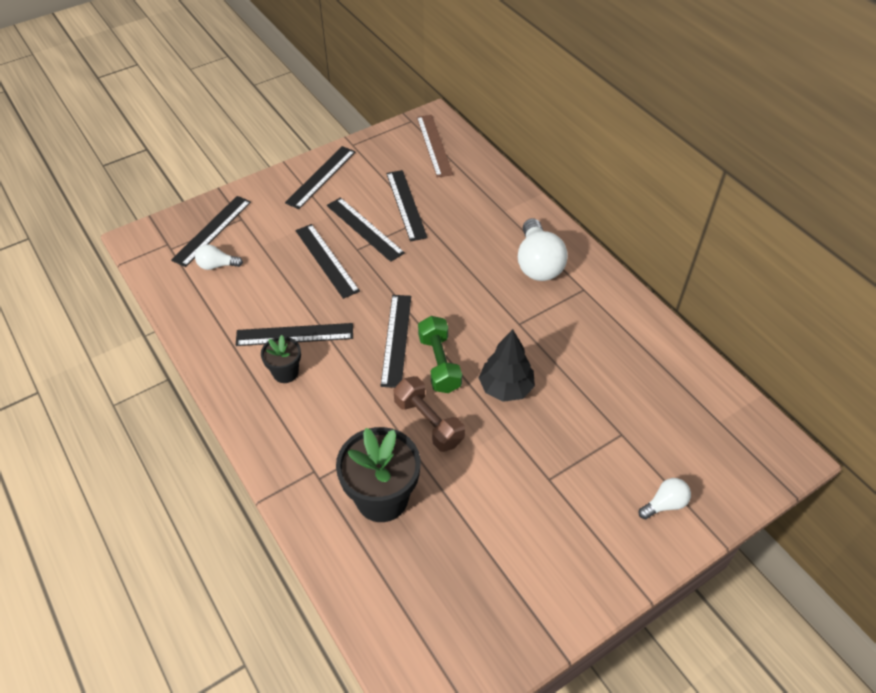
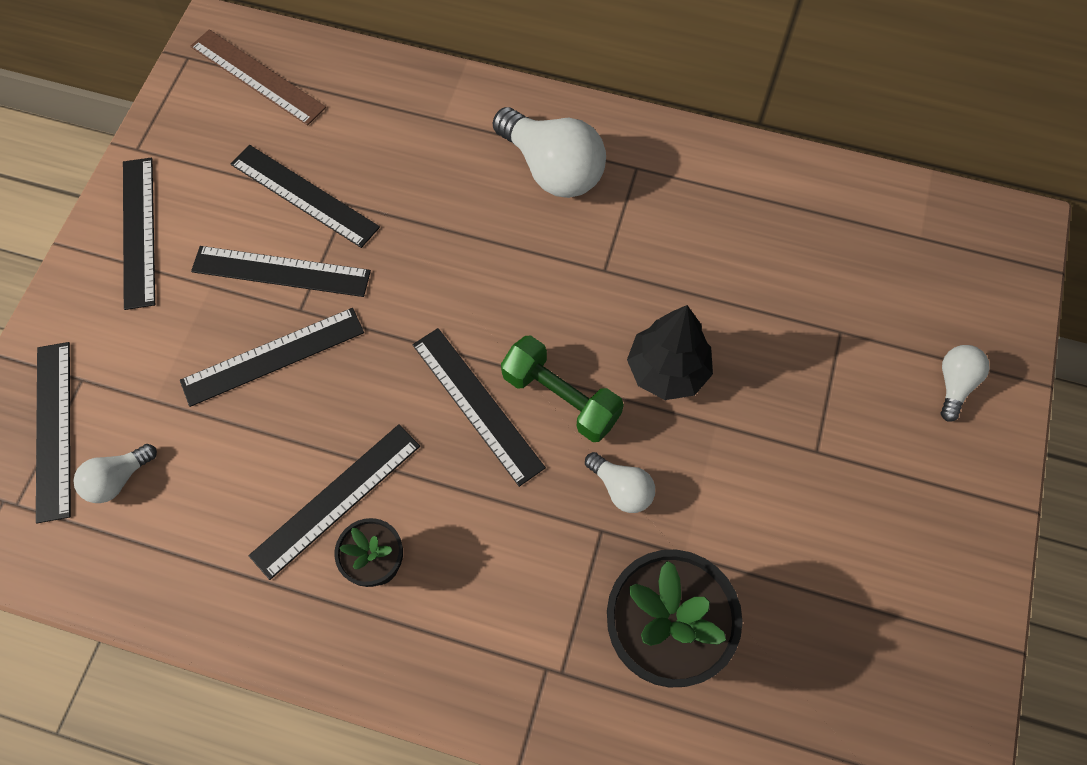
camera: 40 degrees left, 15 degrees up
(326, 260) = (273, 357): black ruler -> black ruler turned 45 degrees counterclockwise
(428, 422) = (621, 488): brown dumbbell -> white light bulb

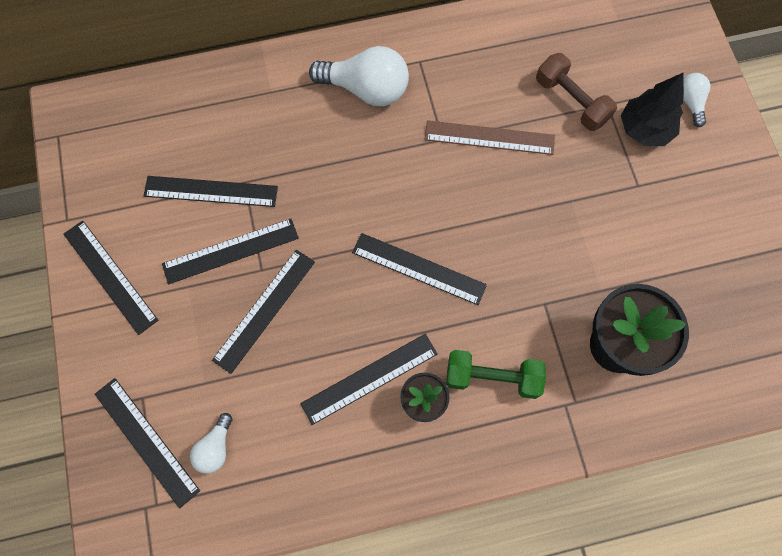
camera: 30 degrees left, 5 degrees up
(257, 77) = (119, 125): brown ruler -> brown ruler (489, 137)
(336, 499) = (369, 378): black ruler -> black ruler turned 45 degrees clockwise
(561, 398) = (467, 235): green dumbbell -> green dumbbell (492, 377)
(621, 488) = (540, 271): white light bulb -> none
(667, 370) = (521, 183): black tree -> black tree (644, 129)
(795, 305) = (571, 101): none -> brown dumbbell

